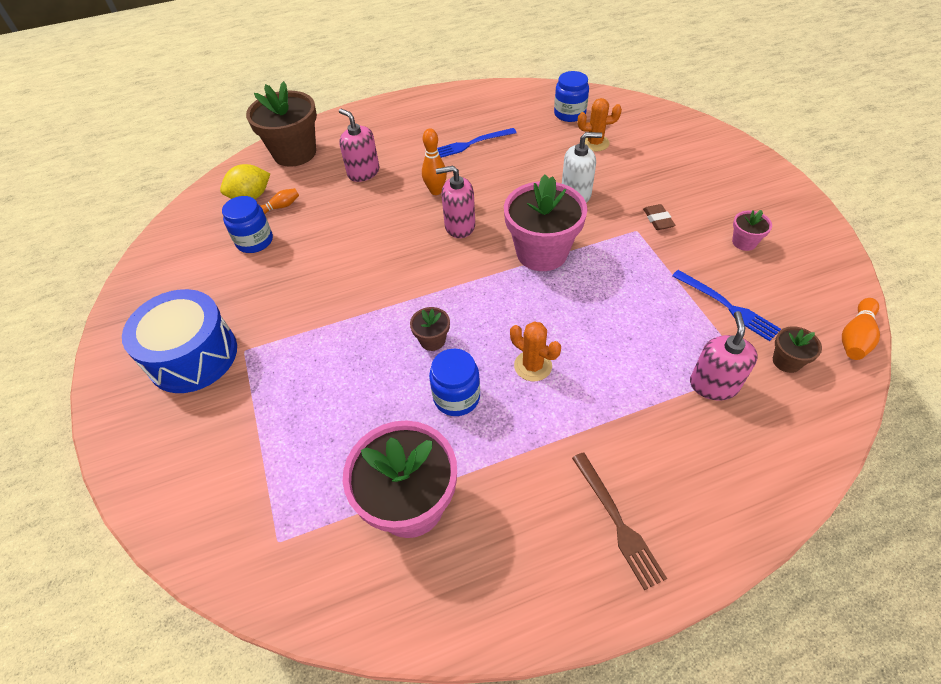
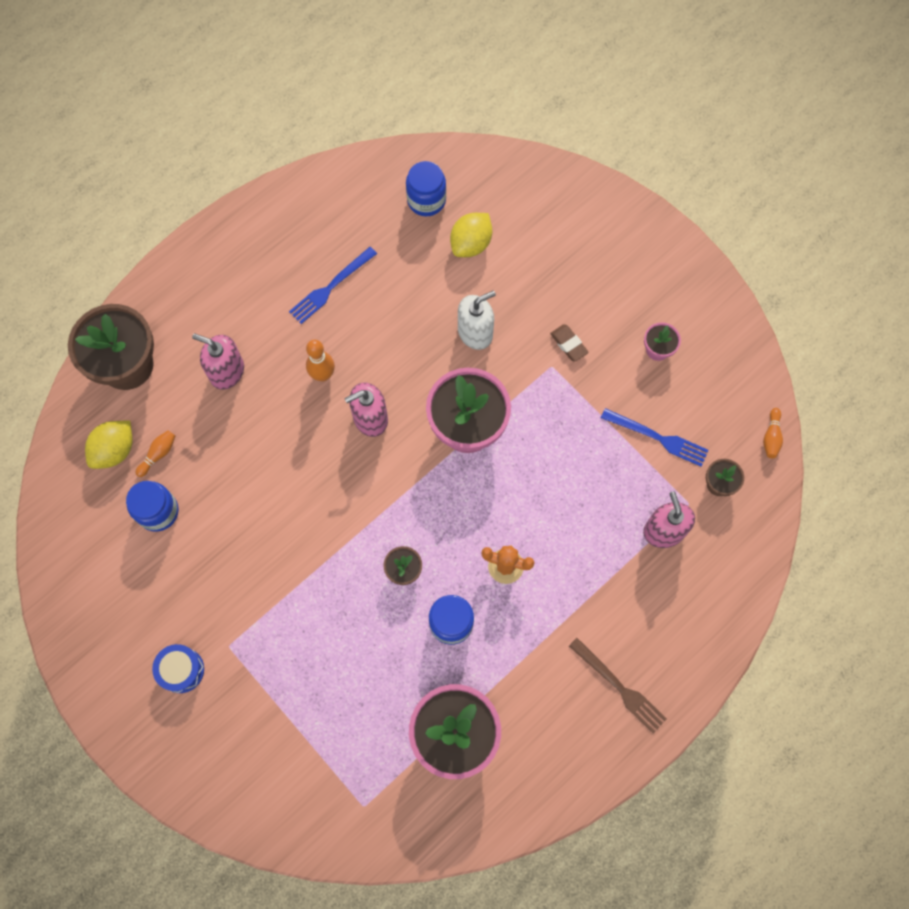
camera: 25 degrees left, 20 degrees up
(193, 356) = (181, 670): blue drum -> blue drum, size x0.51
(595, 143) = (471, 244): orange cactus -> yellow lemon
(855, 337) = (771, 437): orange bowling pin -> orange bowling pin, size x0.66

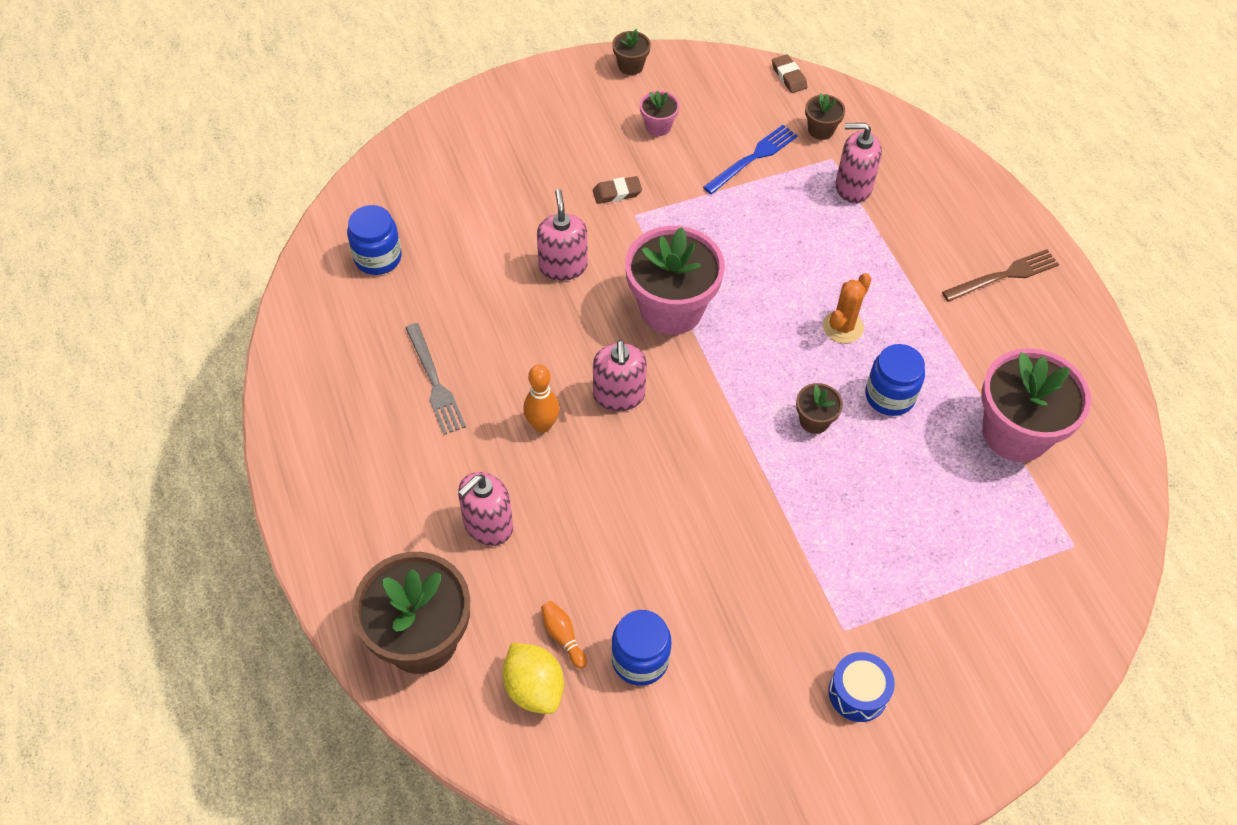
camera: 70 degrees left, 15 degrees down
(331, 287) = (434, 382): blue fork -> grey fork
(471, 244) = (455, 236): yellow lemon -> none
(475, 332) = (563, 266): white soap dispenser -> pink soap dispenser
(717, 302) = (630, 66): none -> brown flower pot
(771, 437) = (788, 77): orange bowling pin -> brown eraser

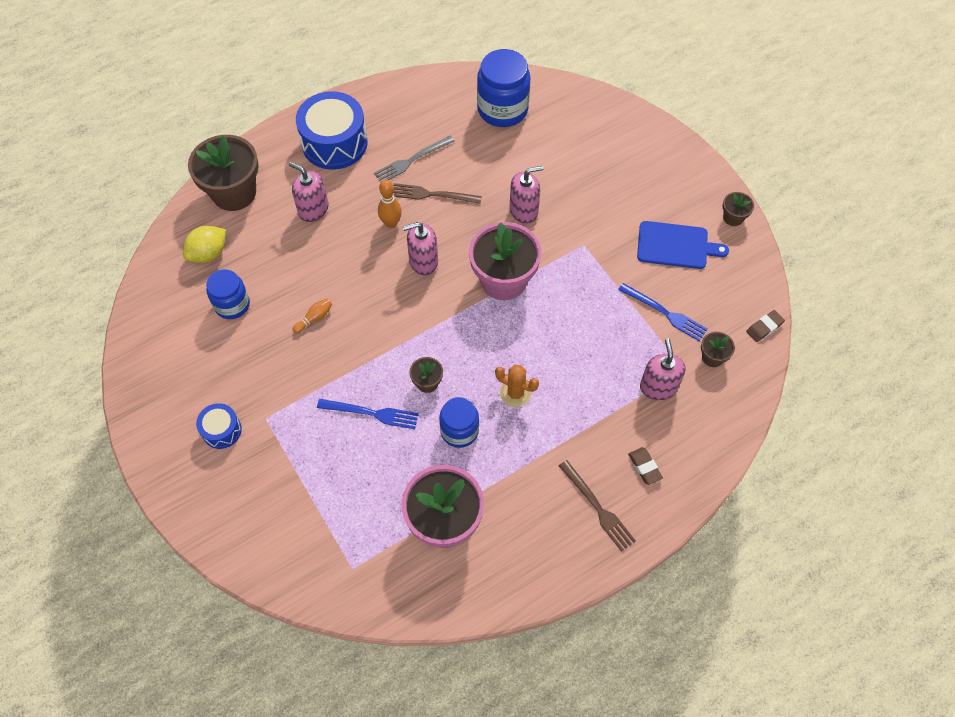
camera: 80 degrees right, 5 degrees up
(366, 480) = (334, 143): none -> blue drum
(378, 258) = (502, 109): blue jar -> blue jar, size x1.59
(505, 366) = (433, 195): none -> brown fork
(563, 636) = (243, 262): orange bowling pin -> orange bowling pin (314, 318)
(617, 193) = (601, 230): brown eraser -> brown eraser (644, 467)
(658, 126) = (676, 245): pink flower pot -> blue cutting board
(852, 493) = (371, 413): none -> blue fork

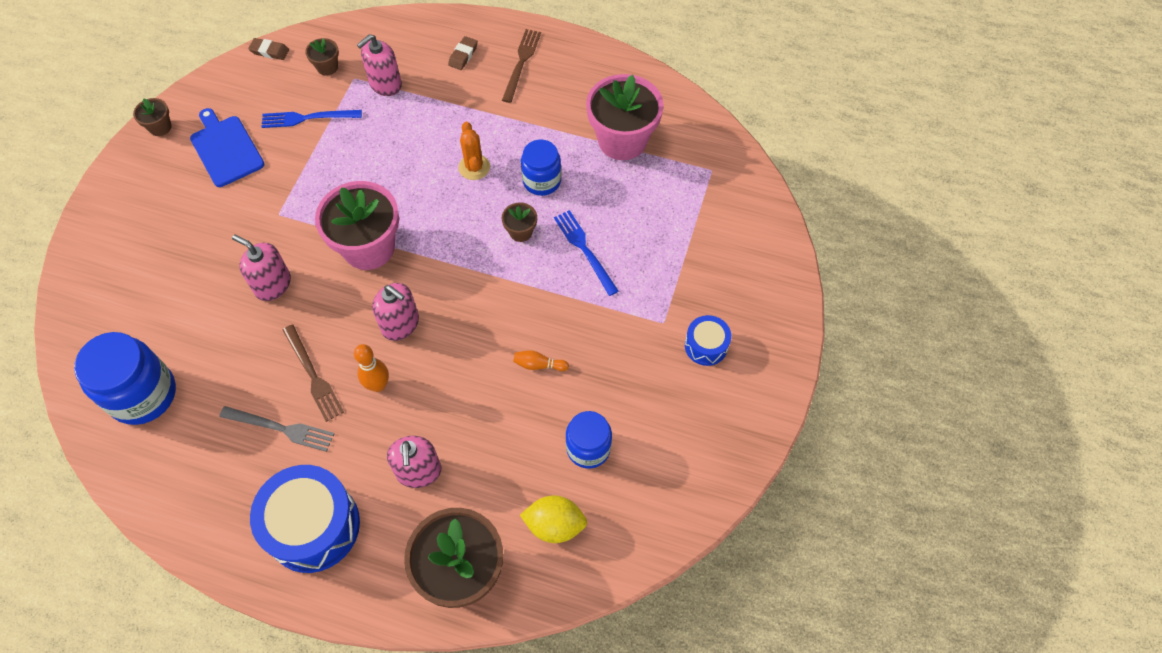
camera: 130 degrees left, 0 degrees up
(664, 313) = (308, 118): blue fork -> blue fork turned 90 degrees counterclockwise

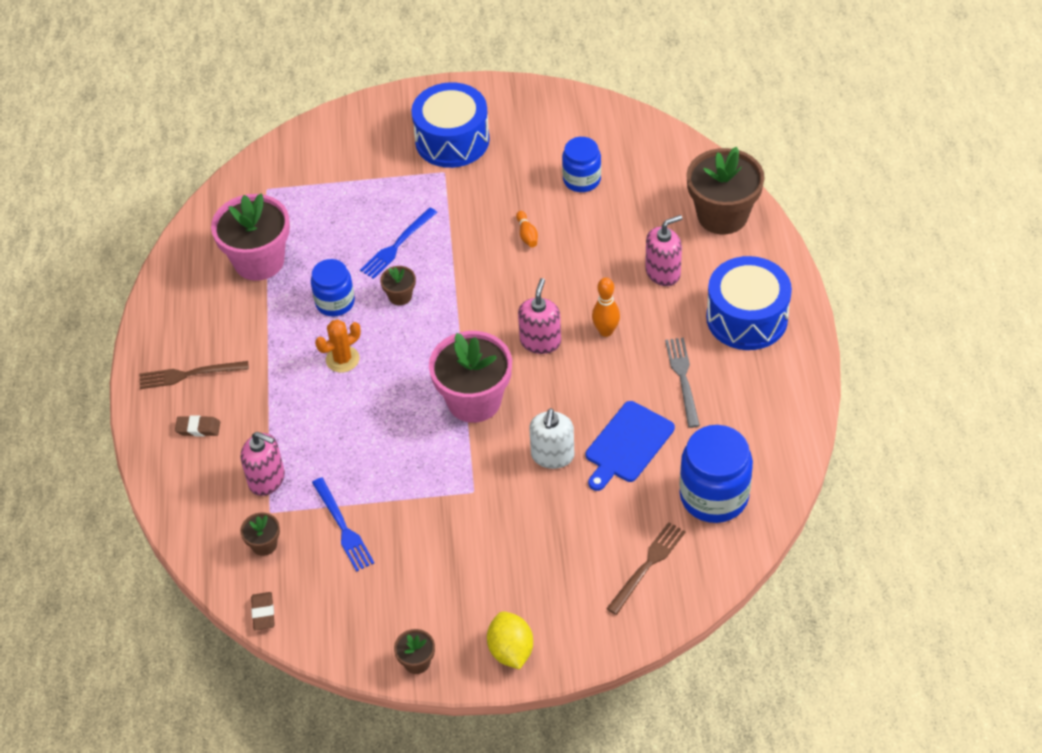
camera: 110 degrees left, 10 degrees down
(225, 149) = (417, 581): blue cutting board -> blue cutting board (627, 445)
(272, 284) = (552, 455): pink soap dispenser -> white soap dispenser
(313, 375) = (623, 380): brown fork -> brown fork (647, 566)
(554, 525) = (654, 177): yellow lemon -> yellow lemon (511, 651)
(706, 346) = (452, 140): blue drum -> blue drum, size x1.96

